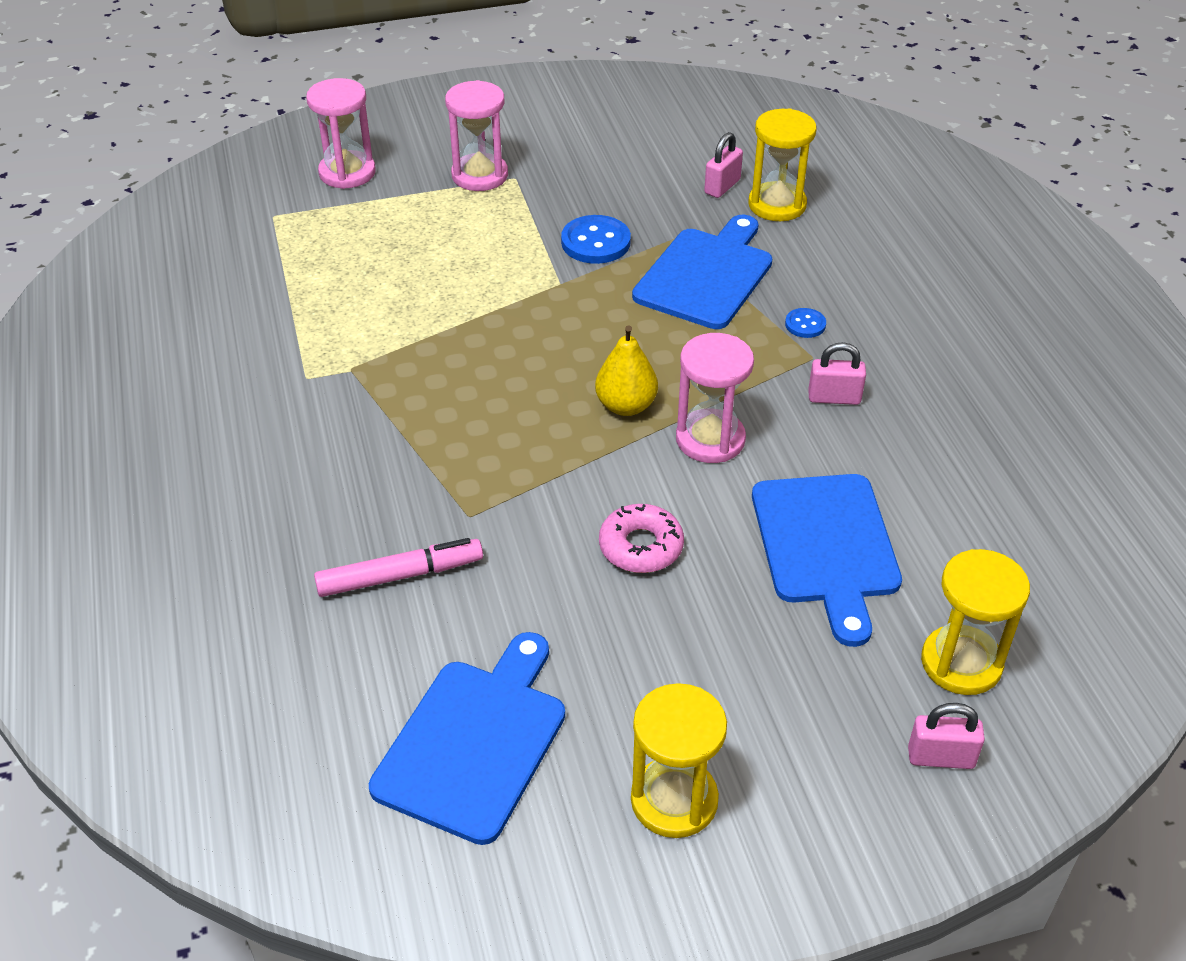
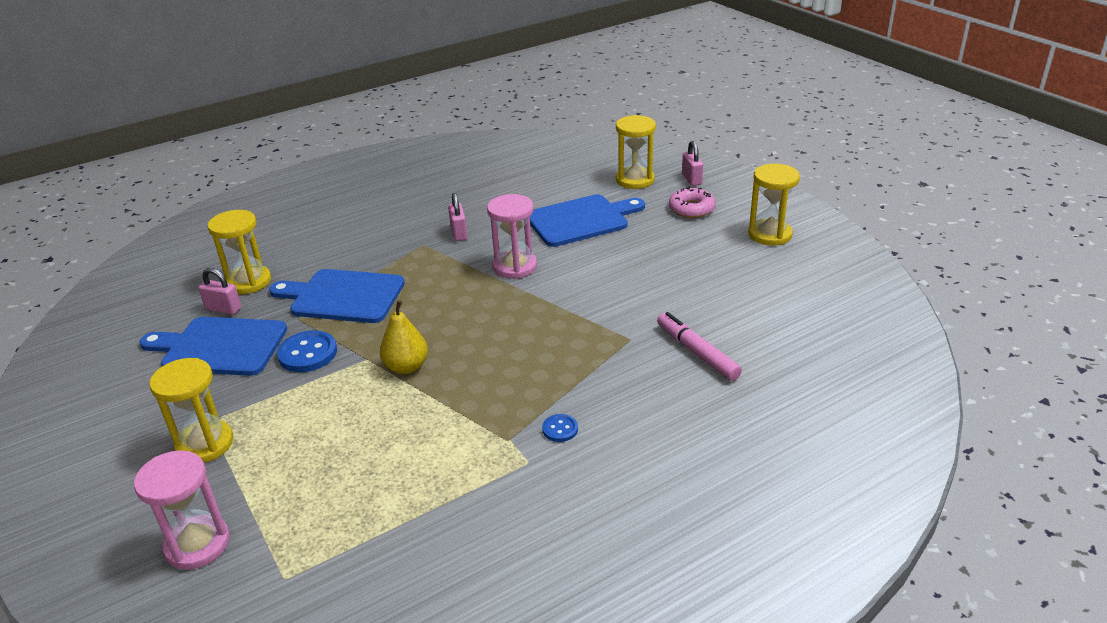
camera: 105 degrees left, 10 degrees down
(474, 742) = (788, 295): blue cutting board -> blue cutting board (219, 347)
(480, 175) = (205, 444): pink hourglass -> yellow hourglass
(626, 406) = (497, 302): yellow pear -> yellow pear (406, 367)
(641, 546) = (616, 273): pink donut -> pink donut (691, 209)
(805, 324) = (390, 252): blue button -> blue button (560, 429)

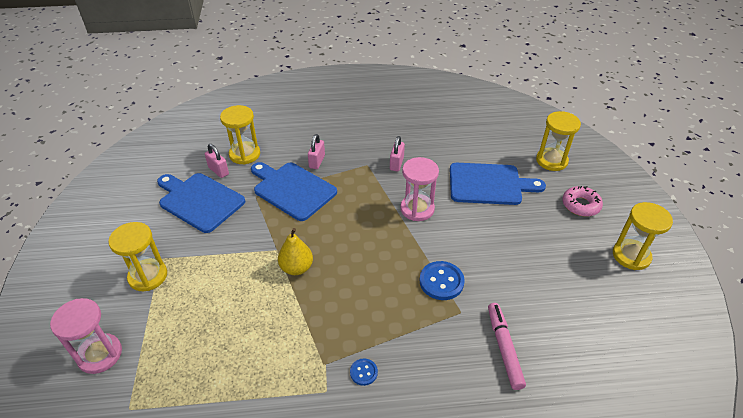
camera: 25 degrees right, 10 degrees up
(307, 353) = (245, 229): blue button -> blue button (441, 281)
(691, 179) = (597, 176): pink padlock -> pink padlock (317, 161)

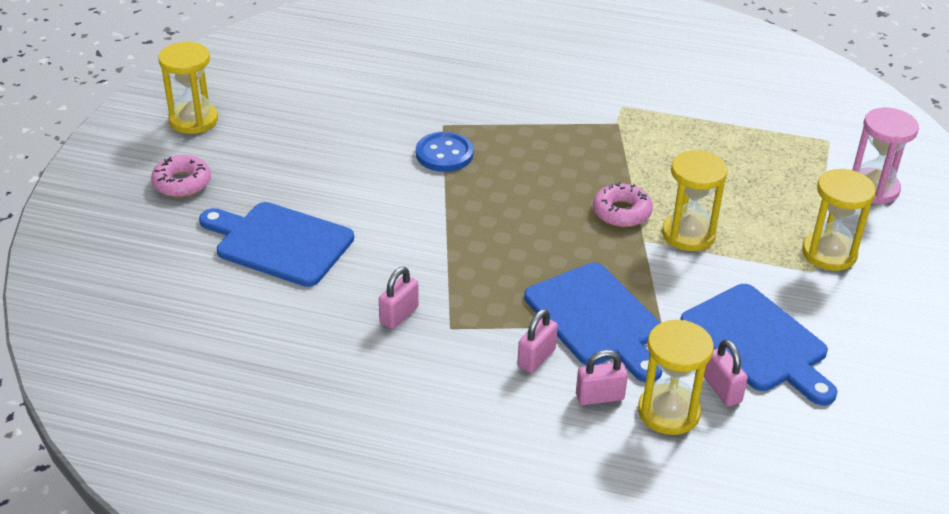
camera: 160 degrees left, 5 degrees down
(280, 152) = (599, 397): none -> pink padlock
(296, 268) = (621, 212): yellow pear -> pink donut
(363, 372) = (578, 108): blue button -> none
(417, 209) = (415, 238): pink hourglass -> none
(504, 348) = (421, 90): pink marker -> none
(551, 161) = (145, 250): yellow hourglass -> yellow hourglass (688, 234)

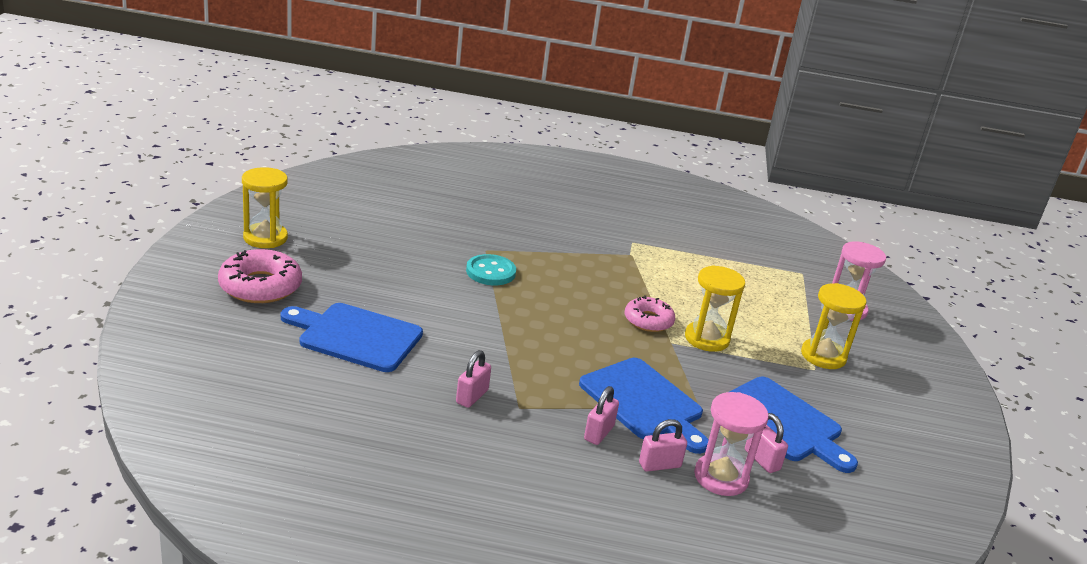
camera: 10 degrees left, 10 degrees down
(182, 183) = (260, 286): pink donut -> pink donut, size x1.54
(444, 154) = (490, 272): blue button -> turquoise button
(668, 412) = (721, 477): yellow hourglass -> pink hourglass

